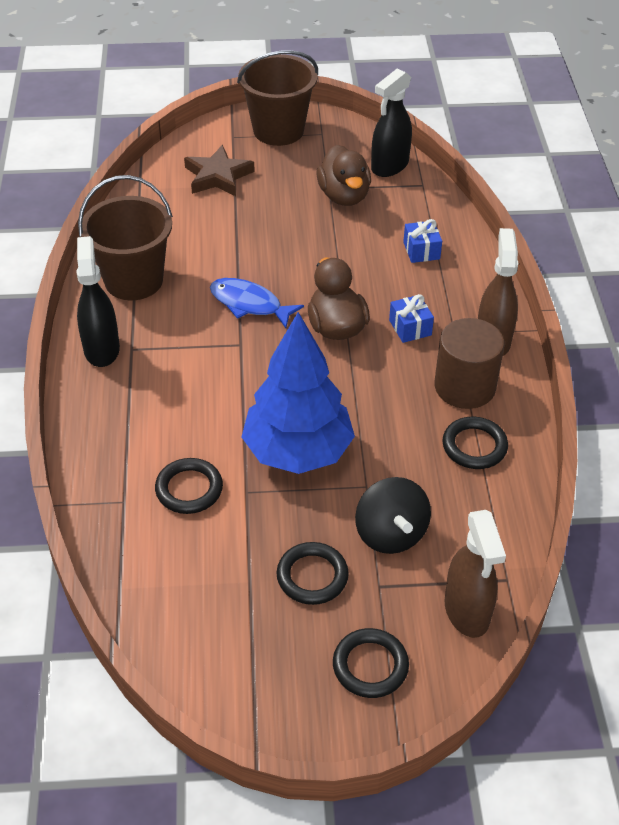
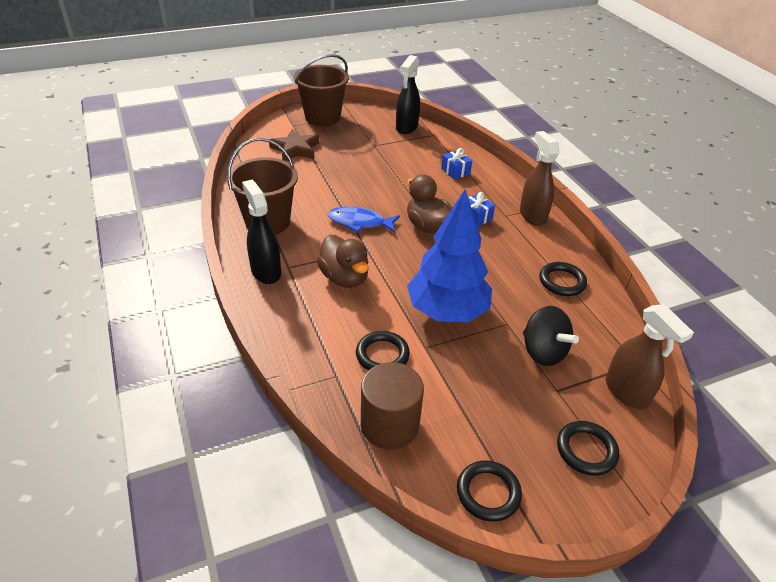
camera: 20 degrees left, 5 degrees down
(312, 576) = (507, 395): black ring -> black ring (488, 493)
(344, 196) = (387, 148): brown duck -> brown duck (344, 278)
(464, 387) = (532, 246): brown cylinder -> brown cylinder (389, 425)

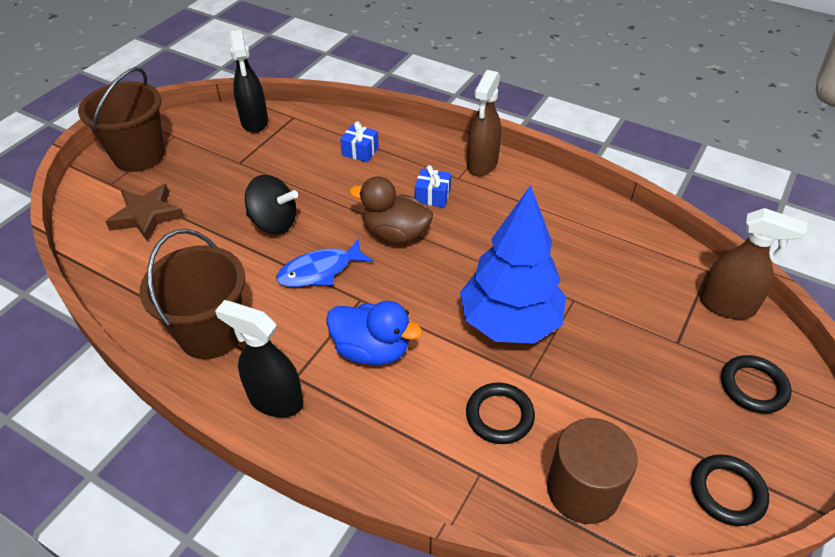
camera: 35 degrees left, 5 degrees up
(344, 278) = (372, 350): brown duck -> blue duck
(532, 215) = (482, 164): brown spray bottle -> brown spray bottle turned 105 degrees counterclockwise
(543, 352) = (630, 310): black spinning top -> black spinning top (274, 223)
(562, 282) = (575, 224): black ring -> none

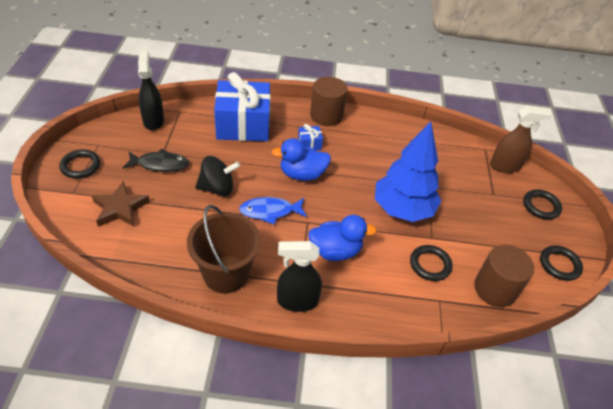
camera: 30 degrees left, 0 degrees up
(139, 156) = (80, 166): brown bucket -> black ring
(226, 176) = (160, 164): none -> black fish
(254, 122) = (153, 121): black spray bottle -> black spray bottle turned 150 degrees counterclockwise
(320, 271) = (270, 211): blue fish -> blue fish turned 45 degrees clockwise
(360, 151) = (243, 125): blue gift -> blue gift, size x2.49
(395, 234) = (302, 174): brown duck -> blue duck
(482, 164) = (326, 116): brown spray bottle -> brown cylinder

